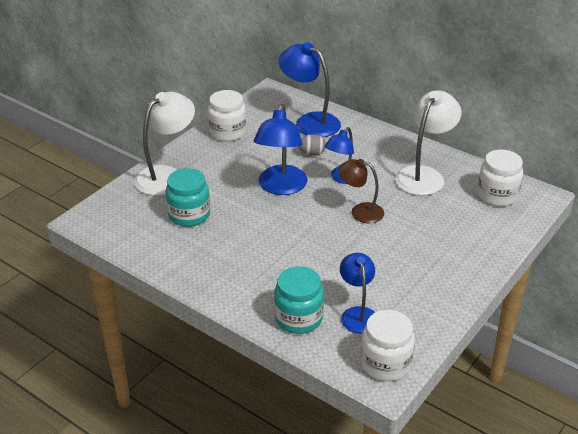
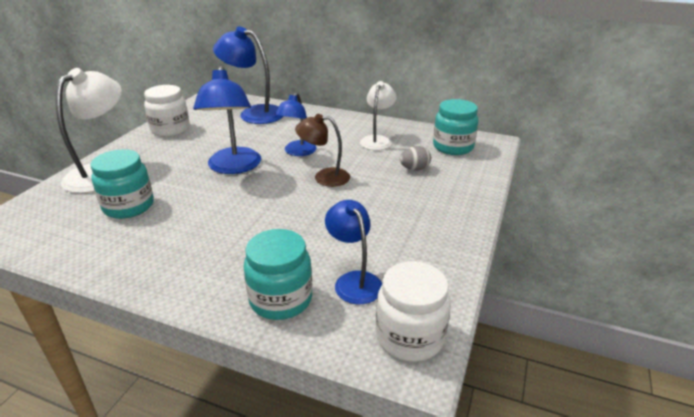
camera: 15 degrees left, 5 degrees down
(312, 153) = (261, 136): grey egg -> grey egg (414, 169)
(424, 175) = (377, 140): white lamp -> white lamp, size x0.64
(497, 195) = (453, 147): white jar -> turquoise jar

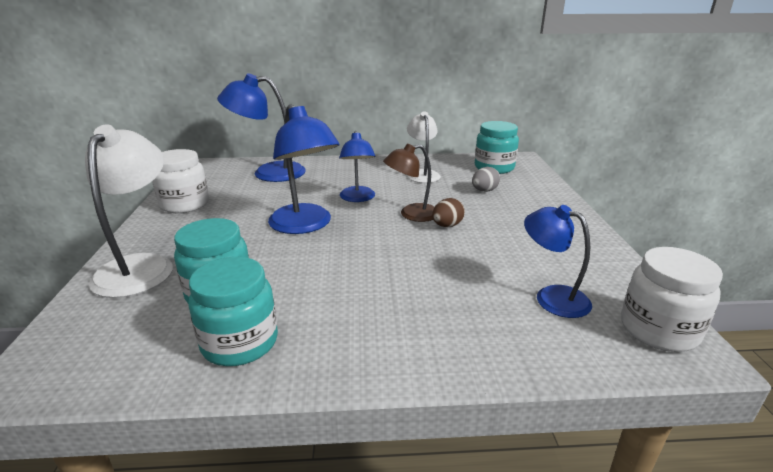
camera: 25 degrees left, 5 degrees down
(281, 299) = (507, 336): turquoise jar -> turquoise jar (240, 342)
(342, 195) = (447, 226): none -> brown egg

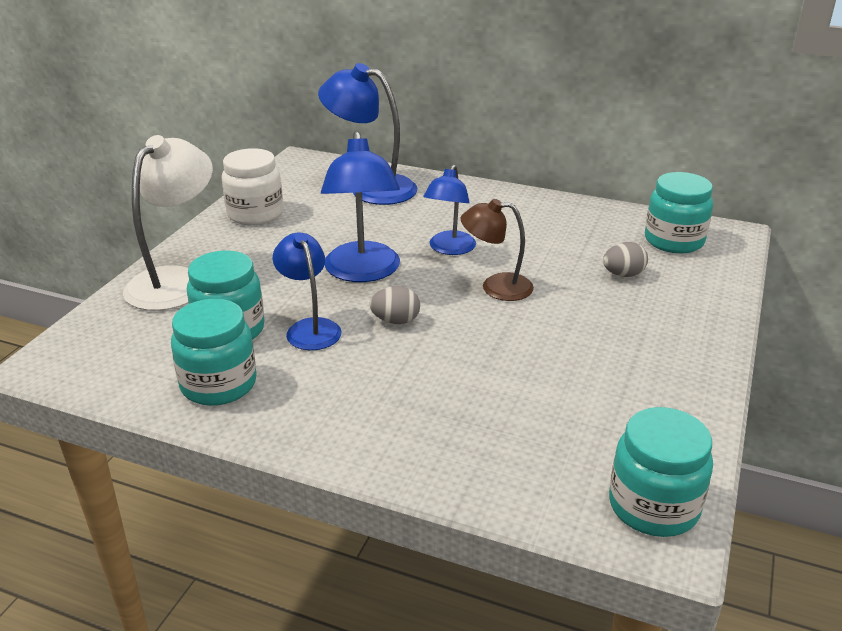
camera: 25 degrees right, 5 degrees up
(358, 252) = (395, 321): none -> grey egg
(422, 174) = (562, 230): white lamp -> none
(447, 226) = (526, 313): brown egg -> none
(552, 297) = (566, 433): blue lamp -> blue lamp (310, 328)
(658, 330) = (653, 506): white jar -> turquoise jar

